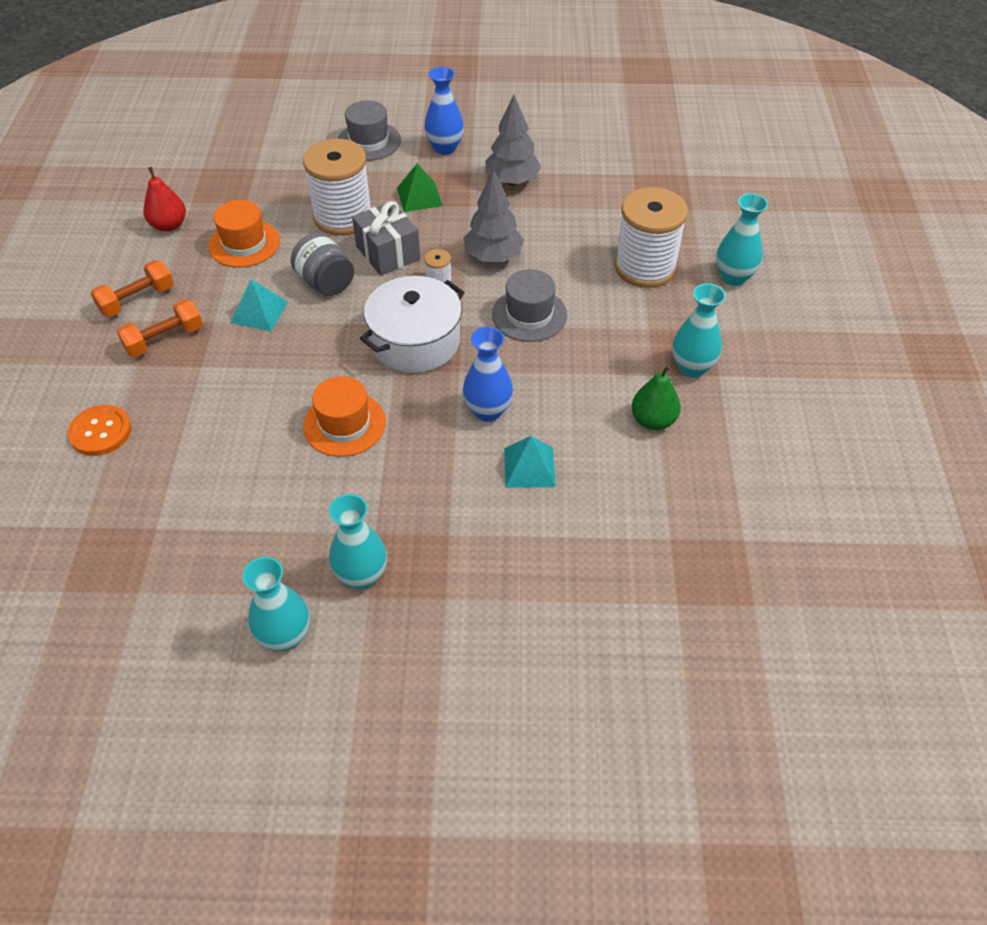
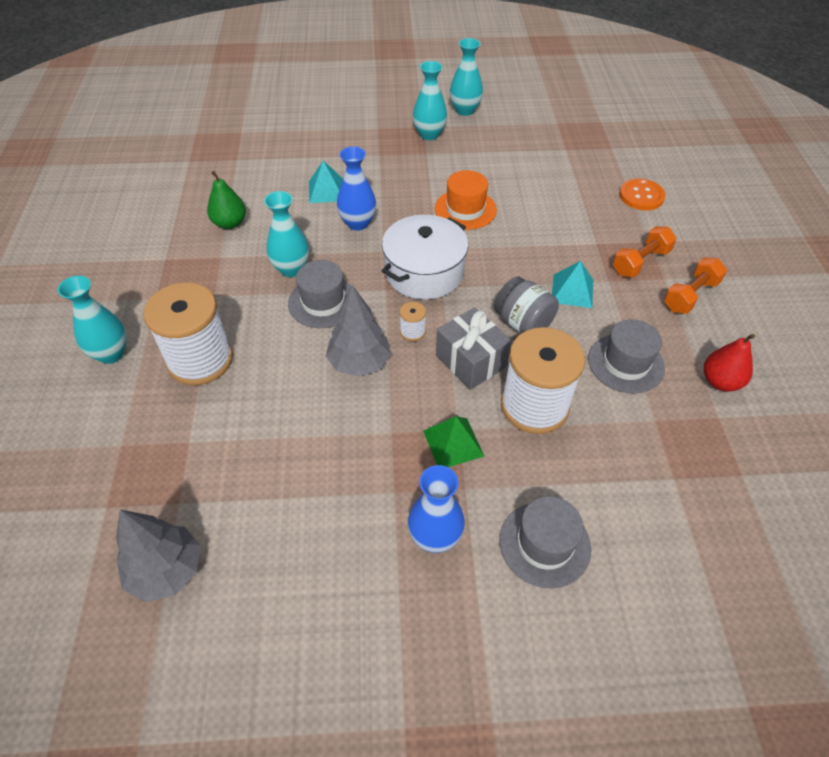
camera: 175 degrees right, 0 degrees up
(244, 244) = (626, 363): orange hat -> grey hat
(512, 181) = (340, 478): grey tree -> grey tree (166, 570)
(692, 368) = (186, 263): turquoise vase -> turquoise vase (291, 269)

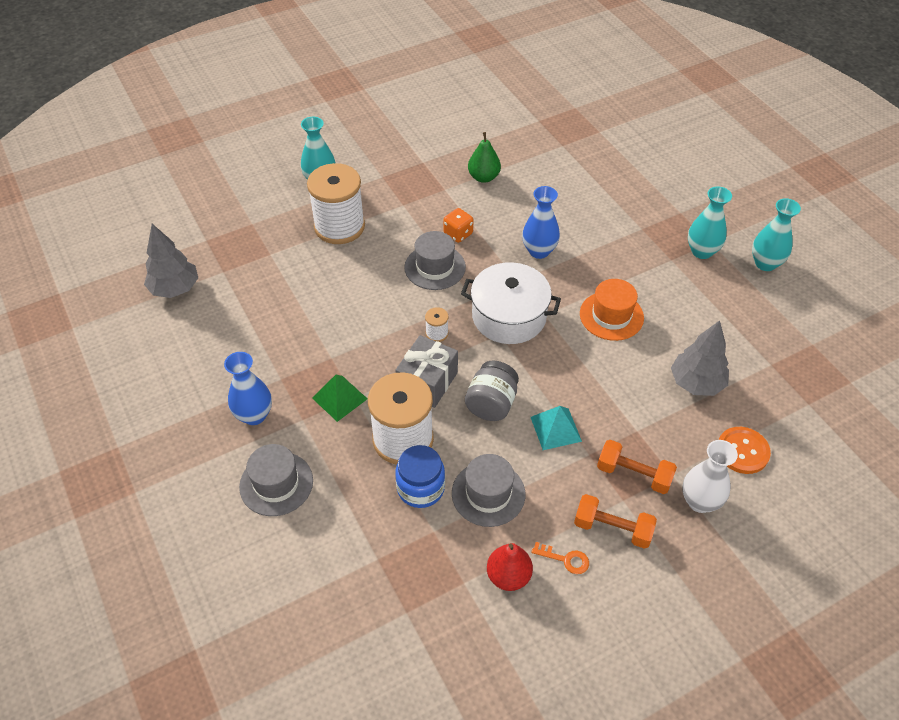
camera: 65 degrees right, 0 degrees up
(291, 269) = (458, 234): turquoise vase -> orange dice
(326, 190) = (565, 215): turquoise pyramid -> none
(359, 363) = (386, 314): grey tree -> grey tree (696, 383)
(600, 412) = (420, 488): none -> blue jar
(680, 236) = (700, 501): none -> white vase
(713, 337) = (565, 559): none -> orange key

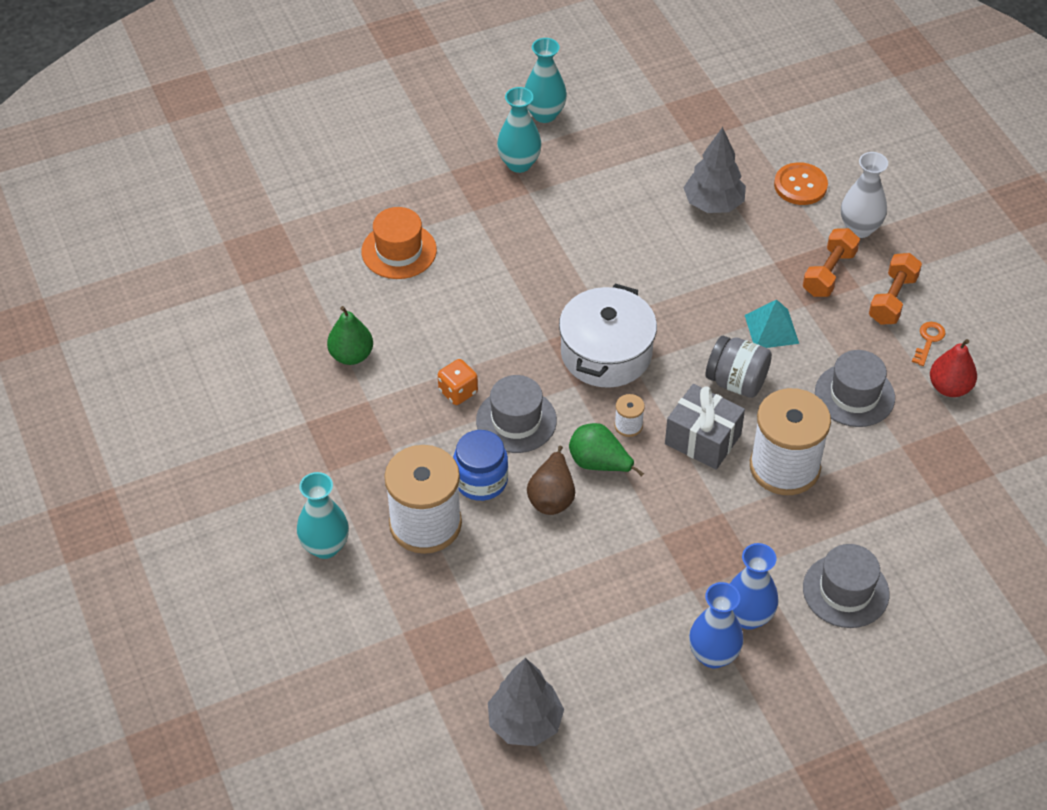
camera: 85 degrees left, 0 degrees up
(339, 398) = (724, 527): green pyramid -> none
(365, 291) = (552, 497): none -> brown pear
(398, 317) = (599, 463): none -> green pear
(420, 488) = (849, 454): blue jar -> blue jar (481, 480)
(539, 251) = (500, 312): blue vase -> blue vase (713, 655)
(611, 316) = (612, 259): orange hat -> orange hat (399, 251)

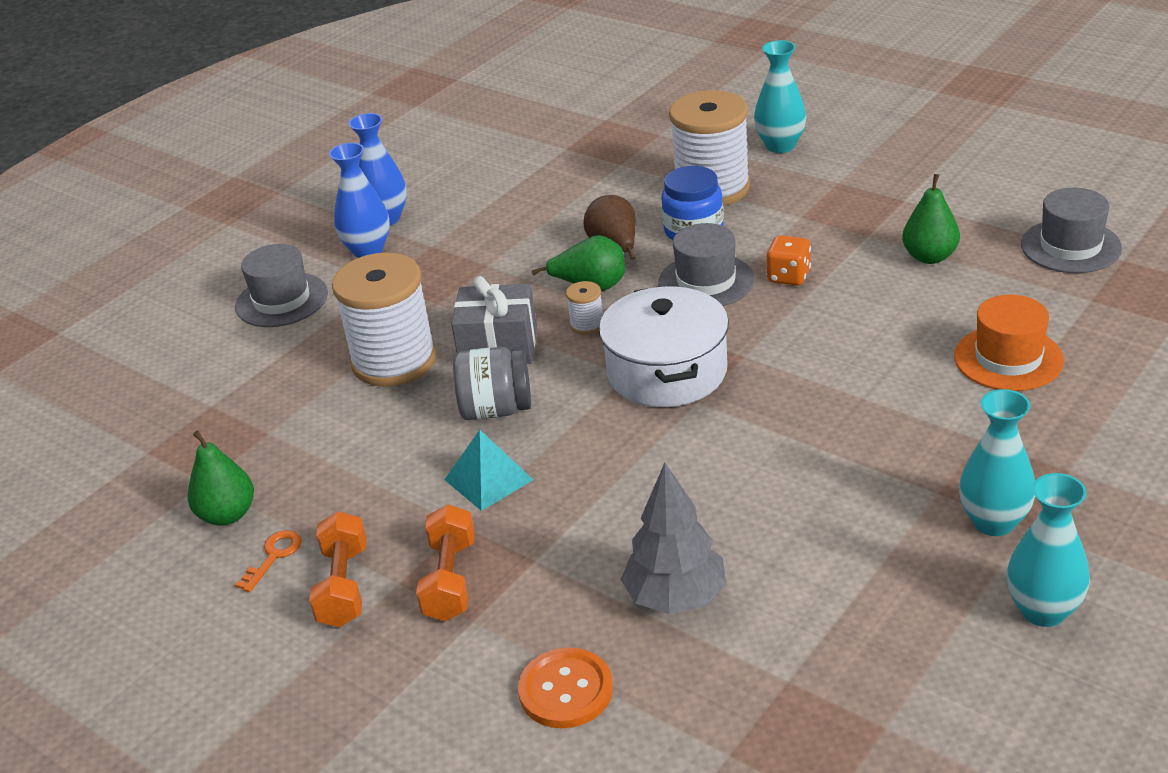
camera: 155 degrees right, 15 degrees down
(525, 723) = (515, 133): grey tree -> none
(854, 395) = (346, 456): grey hat -> grey hat (1070, 246)
(859, 228) = (437, 665): white vase -> none
(928, 340) = (273, 556): orange key -> orange key turned 150 degrees counterclockwise
(949, 387) = (227, 515): red pear -> green pear

